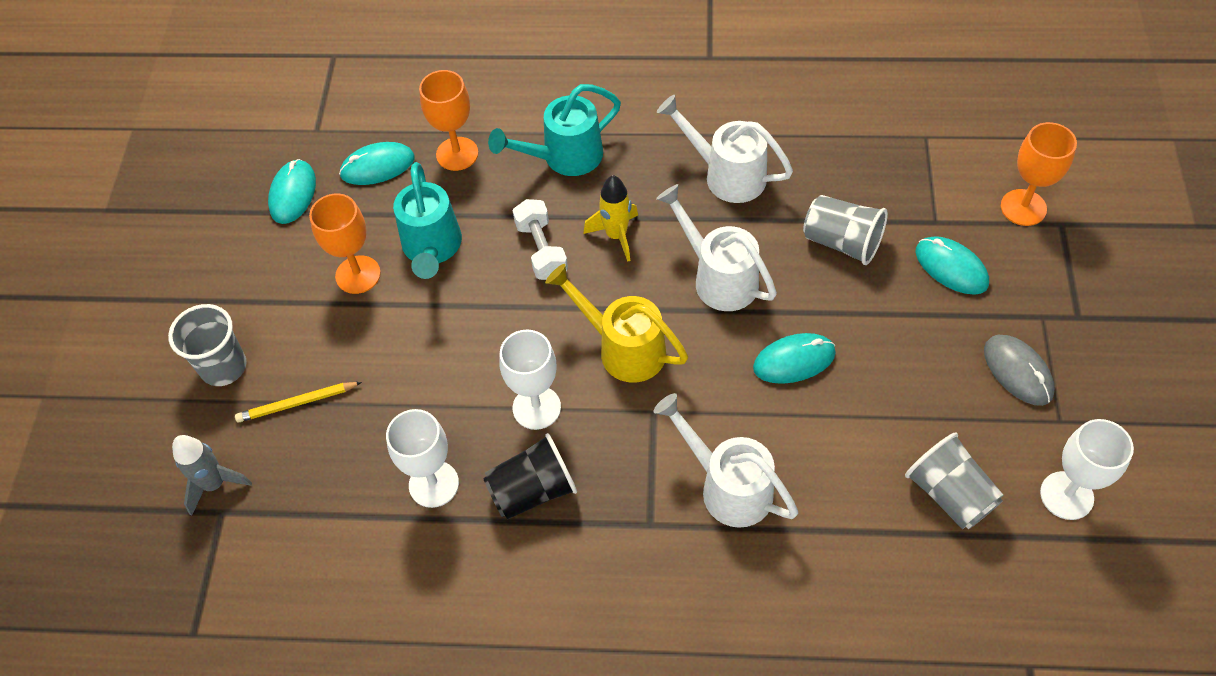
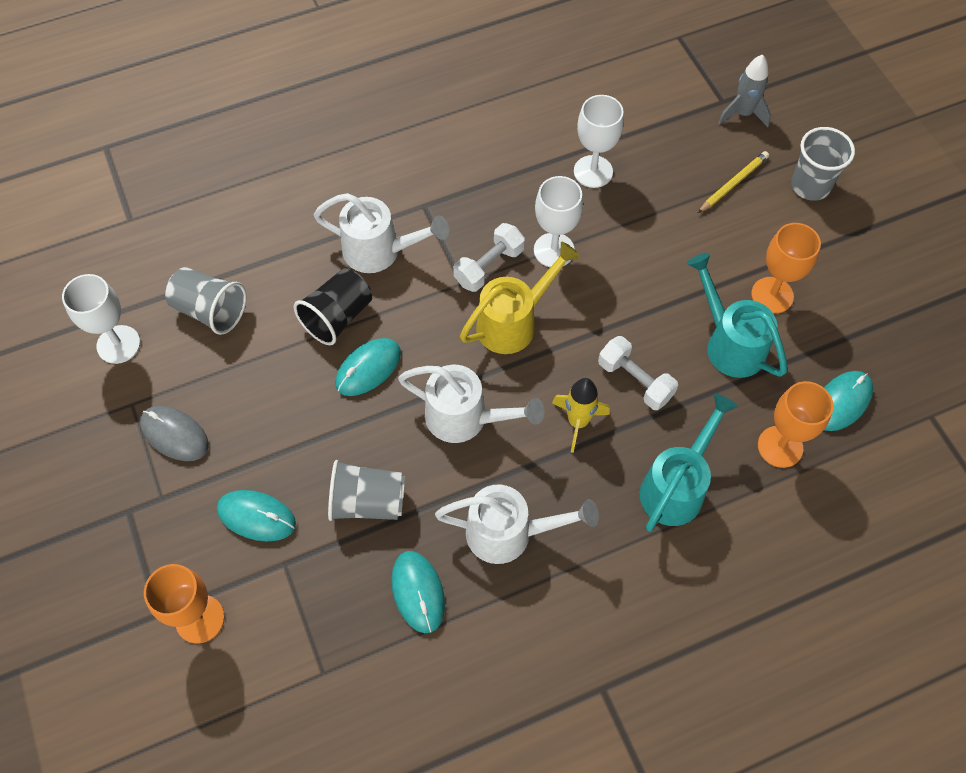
camera: 150 degrees right, 5 degrees up
(293, 194) = (891, 343): turquoise mouse -> turquoise mouse (418, 592)
(533, 490) = (520, 194): black cup -> black cup (337, 317)
(616, 418) = (489, 266): none -> white dumbbell
(623, 348) = (513, 322): yellow watering can -> yellow watering can turned 45 degrees counterclockwise

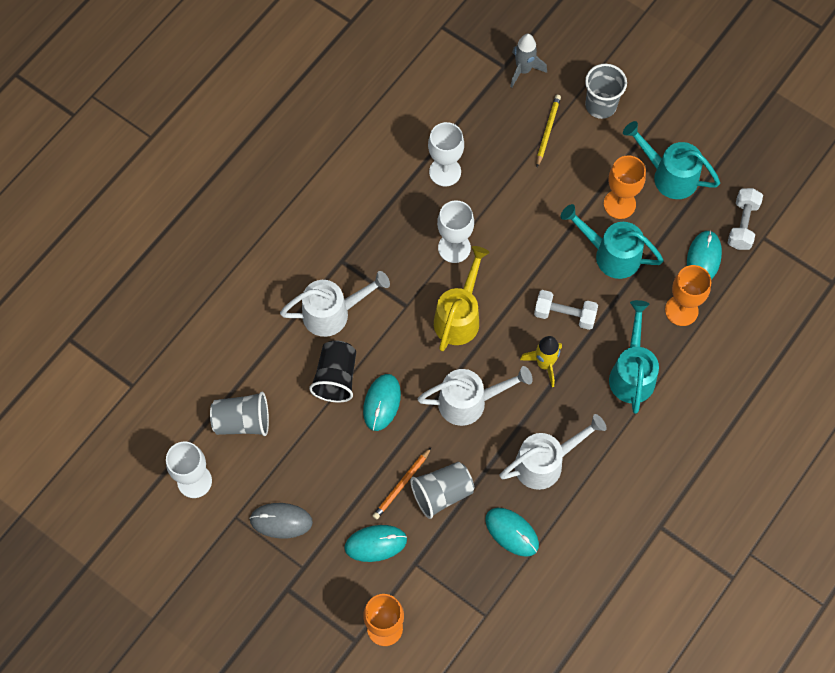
camera: 30 degrees left, 5 degrees up
(329, 467) = (401, 485): none -> orange pencil
(489, 266) = (417, 284): white dumbbell -> white dumbbell (742, 224)
(850, 293) = (669, 175): none -> turquoise watering can

